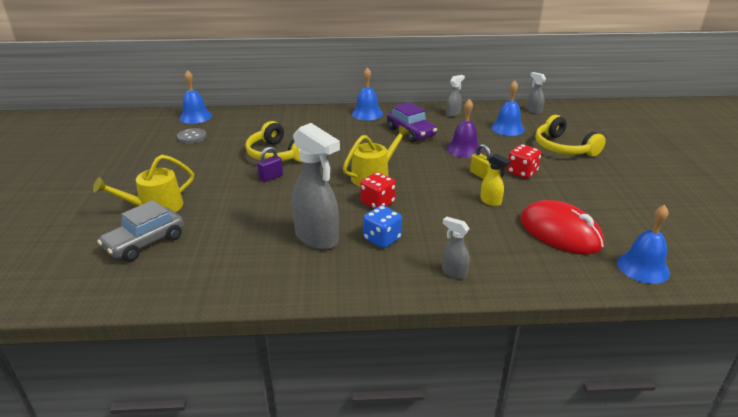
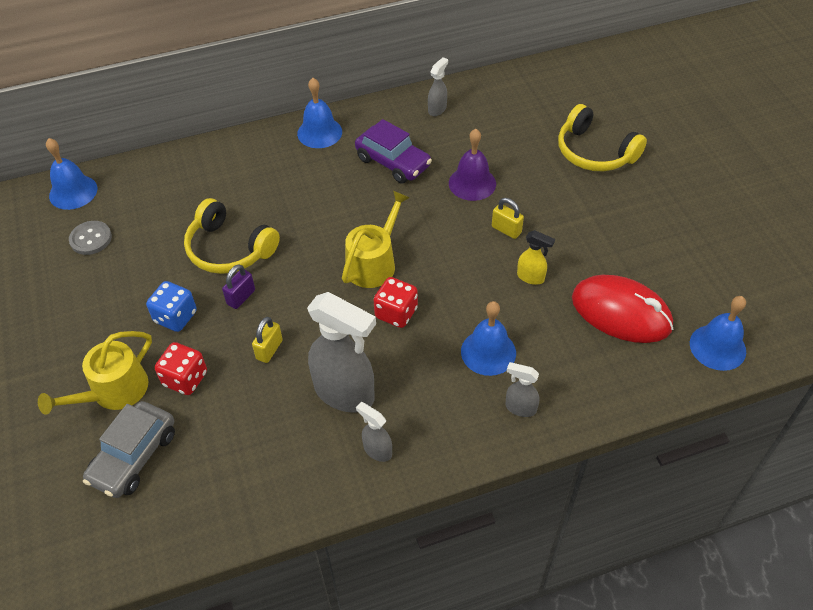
camera: 15 degrees left, 20 degrees up
(275, 206) = (269, 349): none -> yellow padlock
(382, 239) = (422, 375): blue dice -> blue dice (175, 317)
(507, 128) = (516, 126): blue bell -> blue bell (488, 352)
(522, 172) = (554, 213): red dice -> red dice (185, 379)
(533, 111) = (541, 81): grey spray bottle -> grey spray bottle (377, 450)

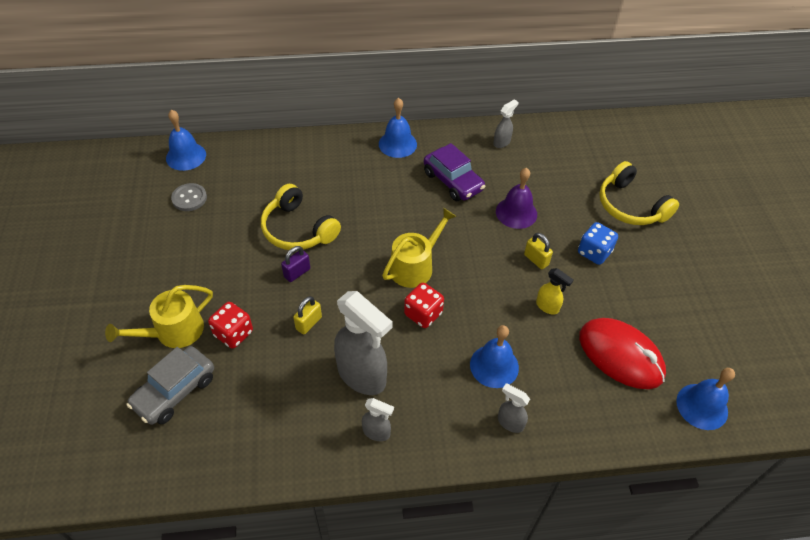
camera: 10 degrees right, 0 degrees up
(175, 317) = (239, 278): blue dice -> blue dice (594, 252)
(377, 450) = (377, 432): grey spray bottle -> grey spray bottle turned 150 degrees clockwise

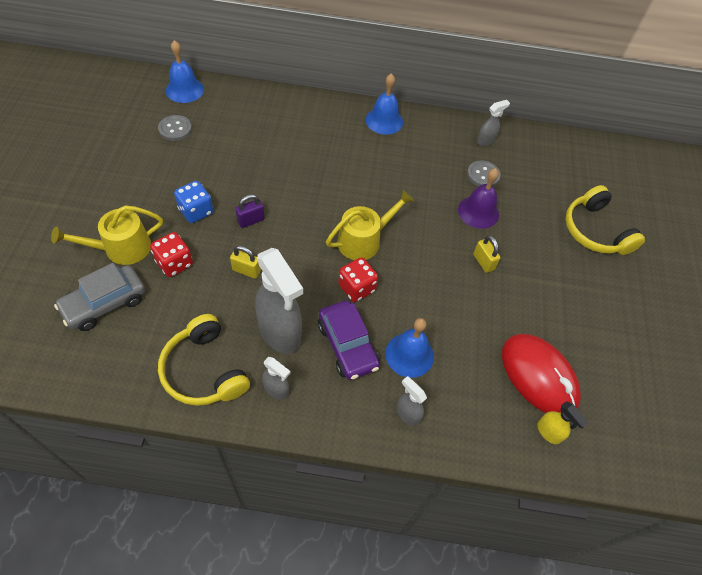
camera: 10 degrees right, 5 degrees up
(298, 229) = (264, 180): yellow headphones -> yellow headphones (204, 370)
(309, 323) = (246, 270): yellow padlock -> yellow padlock turned 60 degrees clockwise
(453, 181) = (426, 168): purple car -> purple car (347, 345)
(509, 176) = (483, 175): none -> grey button
(547, 307) = (480, 310): yellow spray bottle -> yellow spray bottle (549, 432)
(594, 252) = (543, 268): blue dice -> blue dice (196, 211)
(702, 406) = (606, 448): blue bell -> none

